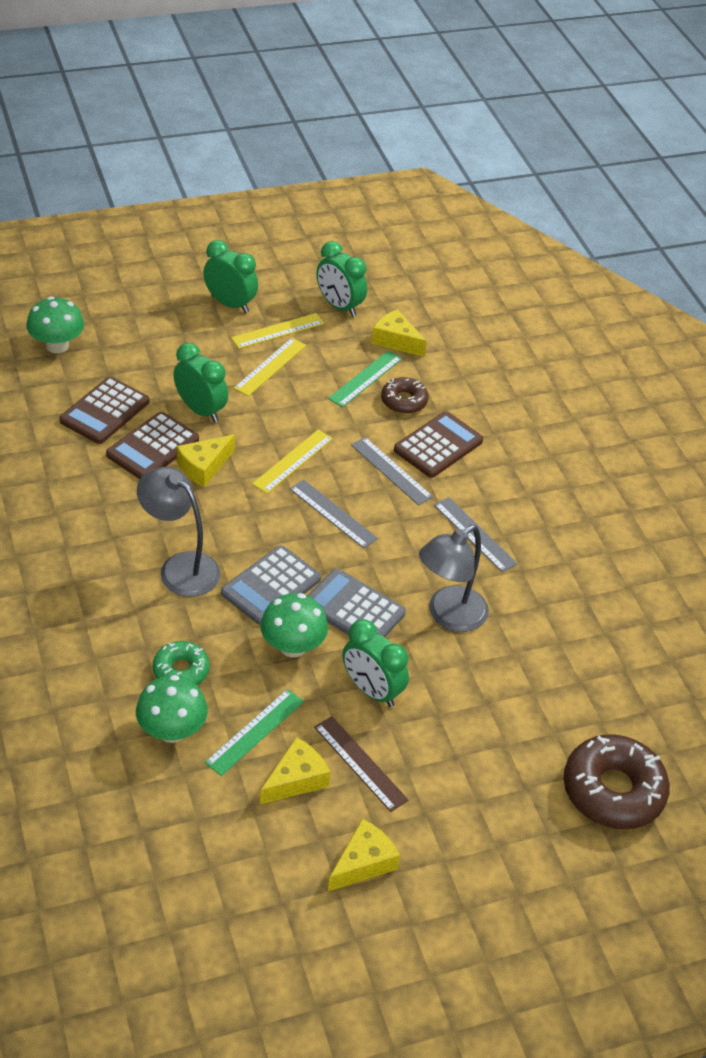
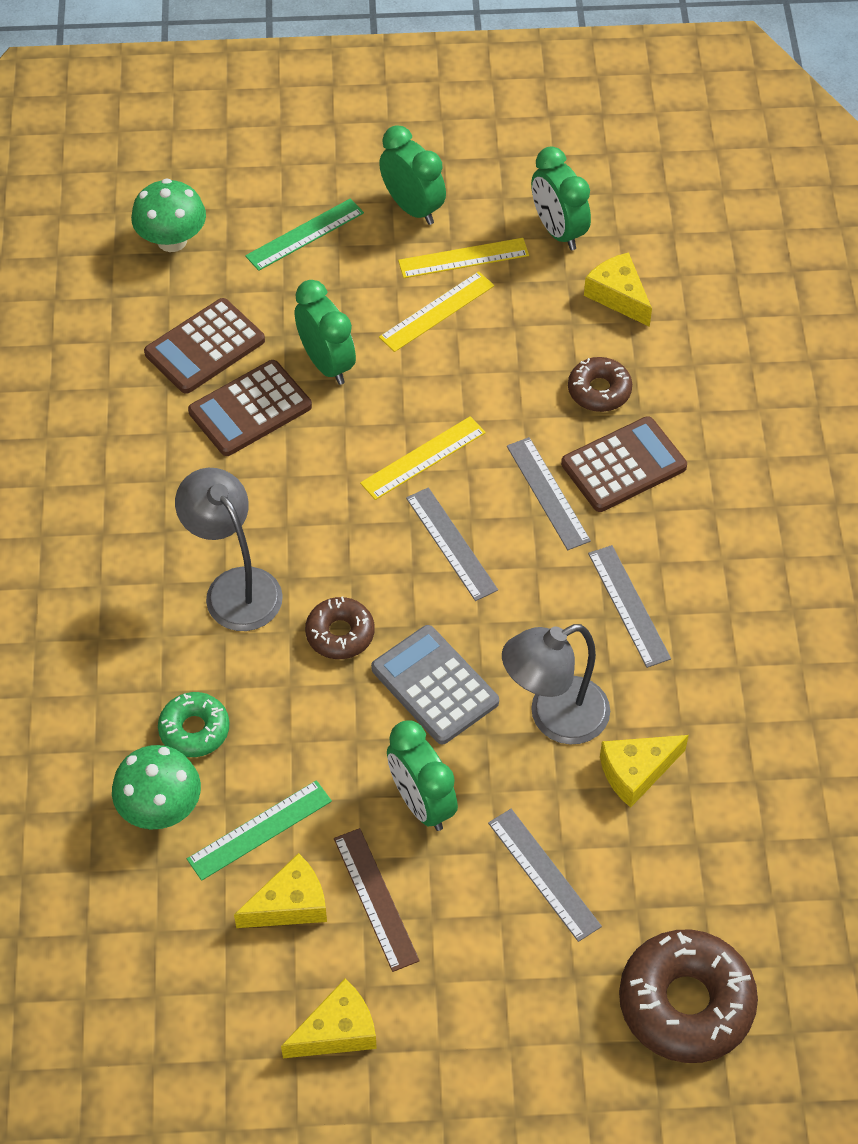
camera: 20 degrees right, 10 degrees up
(204, 467) = (306, 448): yellow cheese -> yellow cheese (636, 772)
(271, 586) = (340, 634): grey calculator -> brown donut
(292, 646) = (341, 723): green mushroom -> none
(365, 378) = (558, 348): green ruler -> green ruler (305, 235)
(479, 722) = (543, 874): none -> grey ruler

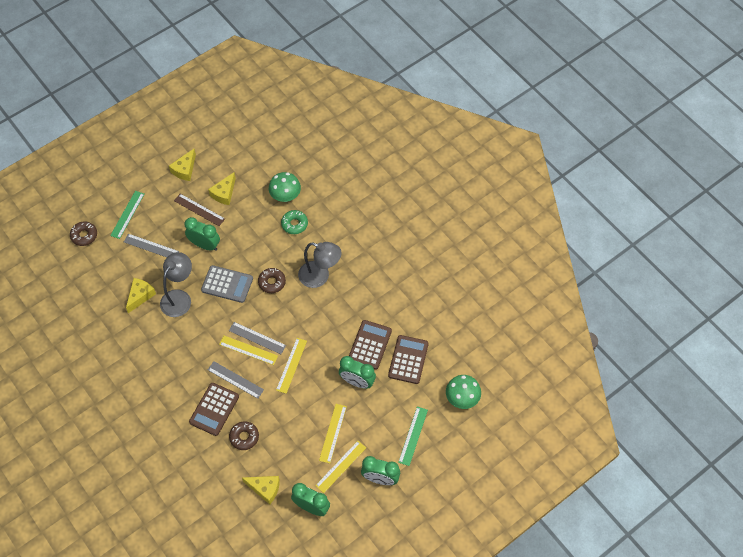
camera: 145 degrees right, 5 degrees up
(259, 830) = (250, 208): green ruler -> green ruler (127, 214)
(485, 531) = (248, 350): none -> yellow ruler
(628, 606) = (178, 353): grey ruler -> none
(686, 1003) = (84, 235): brown donut -> brown donut, size x0.56

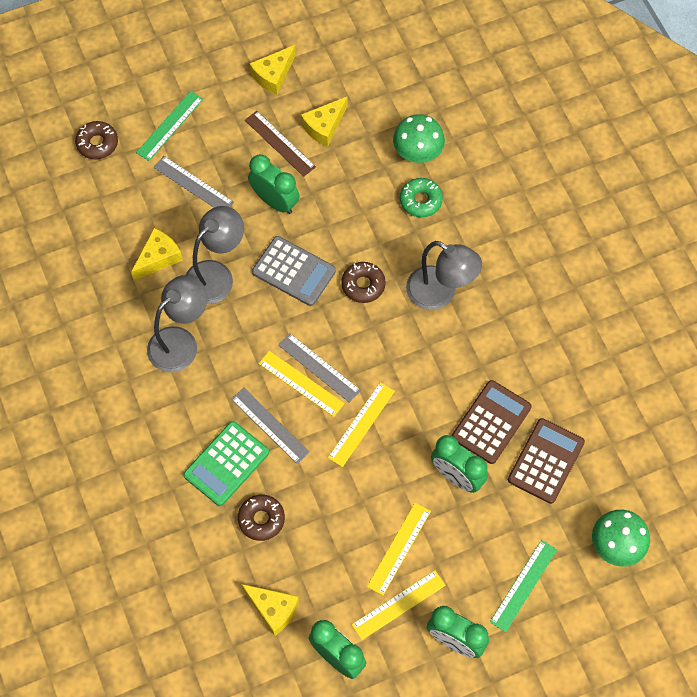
camera: 15 degrees right, 5 degrees up
(167, 343) = (180, 342): none -> grey lamp
(214, 409) = (226, 464): brown calculator -> green calculator

